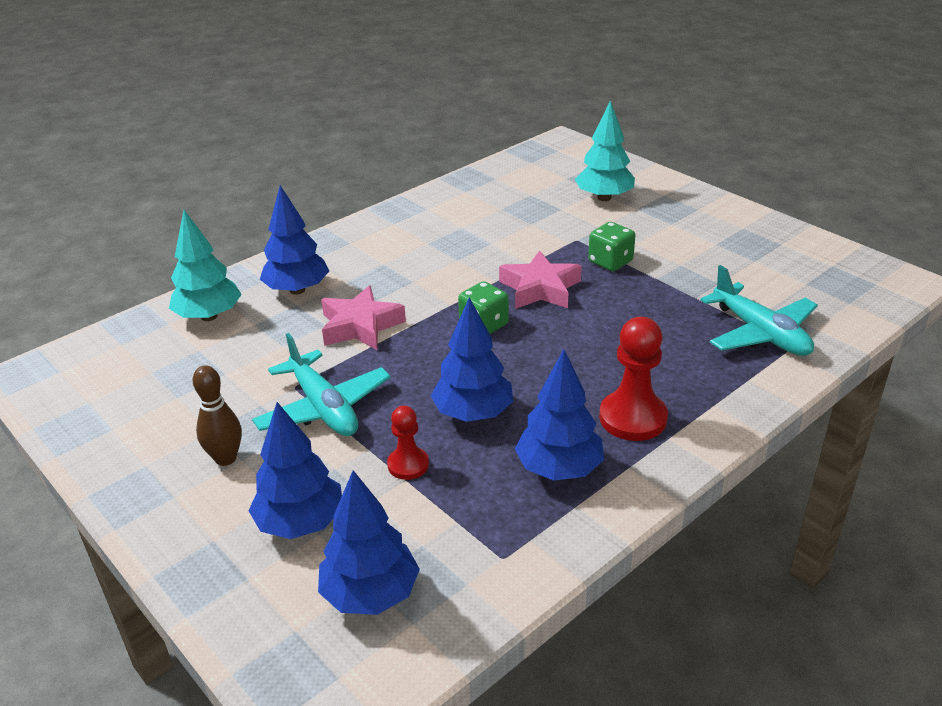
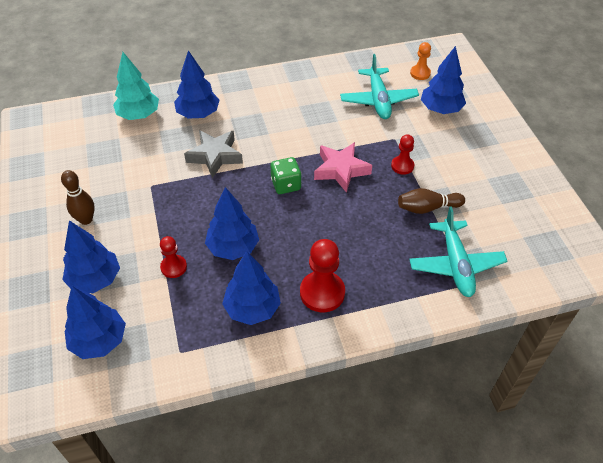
camera: 25 degrees right, 15 degrees up
(323, 408) = (156, 207): turquoise plane -> turquoise plane (378, 100)
(360, 326) = (215, 156): pink star -> grey star
(549, 172) = (420, 73): none -> orange pawn
(604, 198) = (440, 109): turquoise tree -> blue tree
(610, 262) = (402, 166): green dice -> red pawn
(677, 291) = (427, 208): none -> brown bowling pin

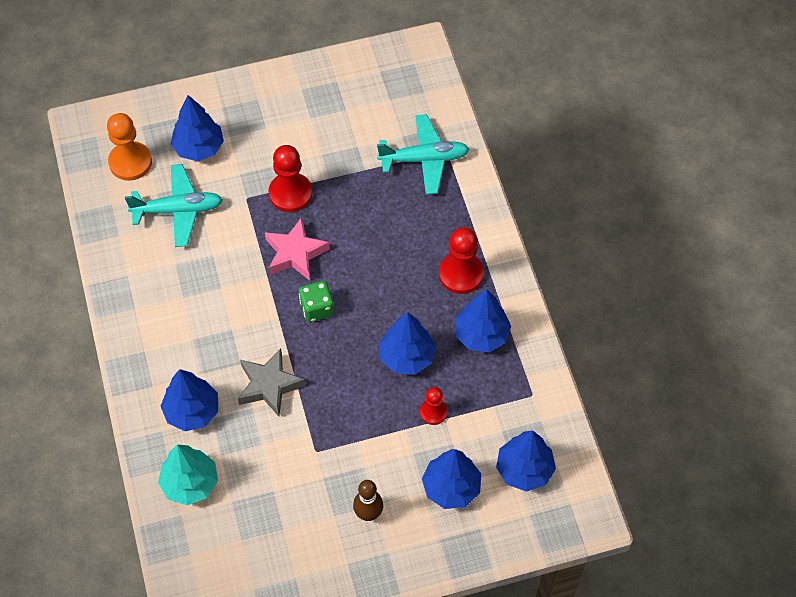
camera: 90 degrees left, 10 degrees up
(402, 166) = (290, 193): red pawn -> red pawn, size x1.70
(420, 73) = (130, 162): orange pawn -> orange pawn, size x1.70
(427, 208) = (352, 176): brown bowling pin -> none

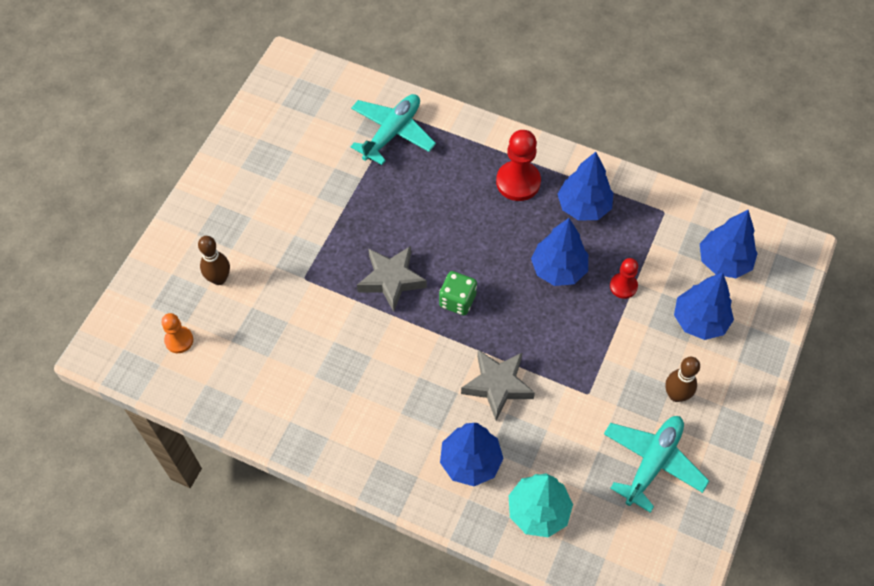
camera: 50 degrees left, 0 degrees up
(130, 162) = (179, 340): orange pawn -> orange pawn, size x0.59
(178, 210) = (264, 337): turquoise plane -> turquoise plane (652, 463)
(199, 148) = (219, 279): blue tree -> brown bowling pin
(290, 193) = (331, 244): red pawn -> none
(295, 253) = (391, 280): pink star -> grey star

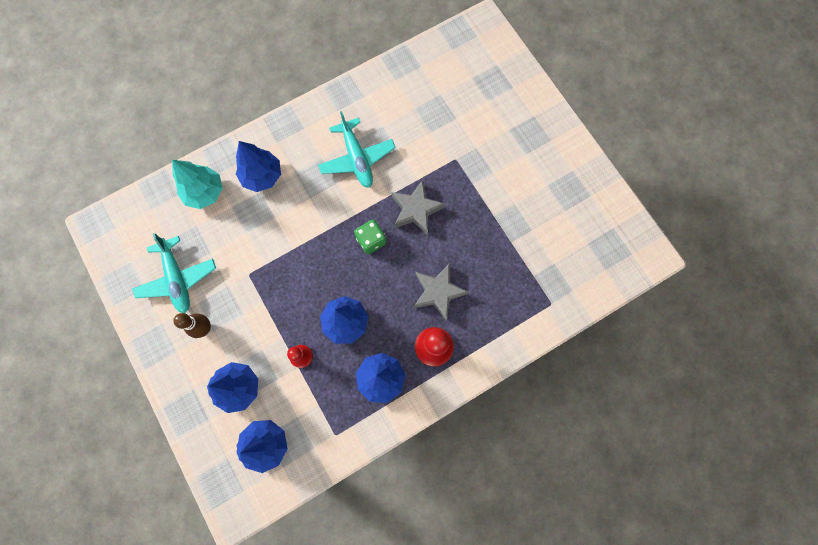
camera: 125 degrees right, 15 degrees up
(179, 340) = (461, 67): orange pawn -> none
(219, 279) = (490, 110): brown bowling pin -> none
(392, 133) = (537, 288): turquoise plane -> turquoise plane (357, 158)
(497, 385) = (296, 224): grey star -> grey star (438, 292)

